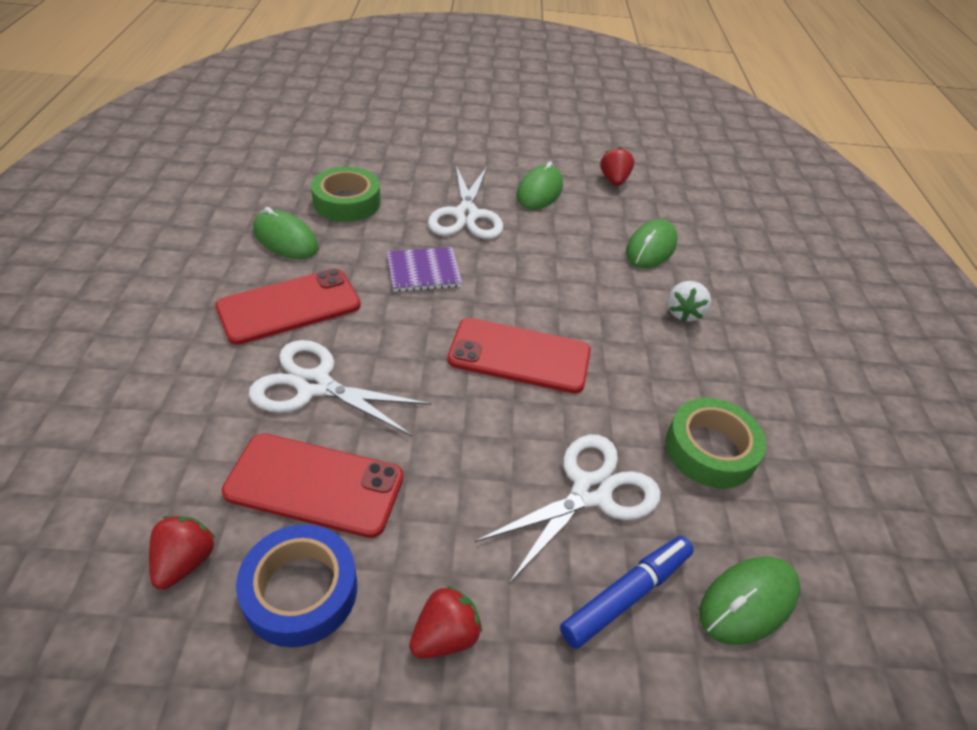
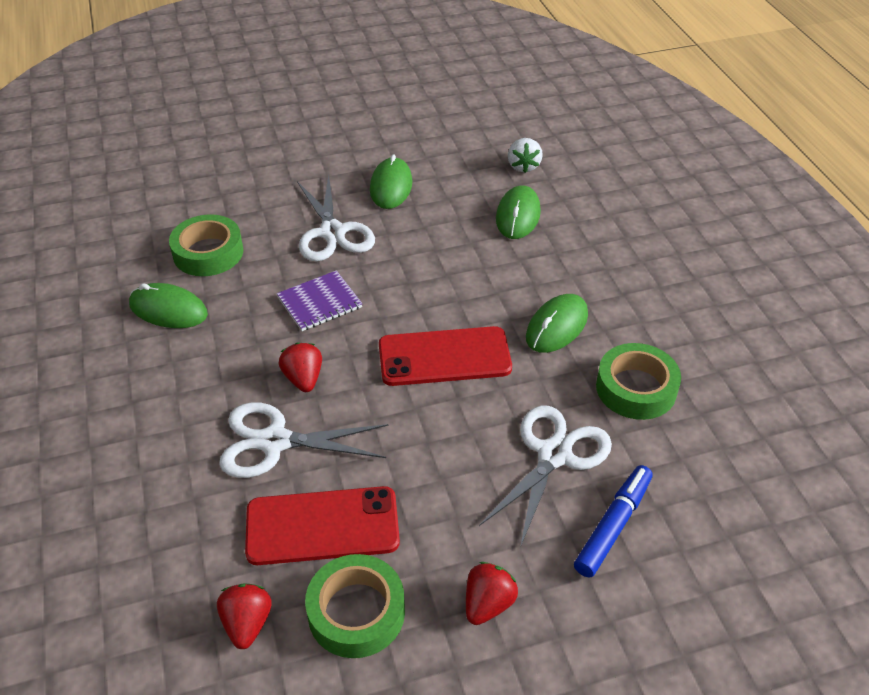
camera: 15 degrees left, 0 degrees up
(289, 306) = (210, 376): red phone -> none
(301, 591) = (356, 612): blue tape -> green tape
(614, 180) = (456, 154): red strawberry -> red strawberry (303, 379)
(684, 313) = (570, 272): white strawberry -> white strawberry (523, 166)
(748, 601) = (705, 499): green mouse -> green mouse (557, 326)

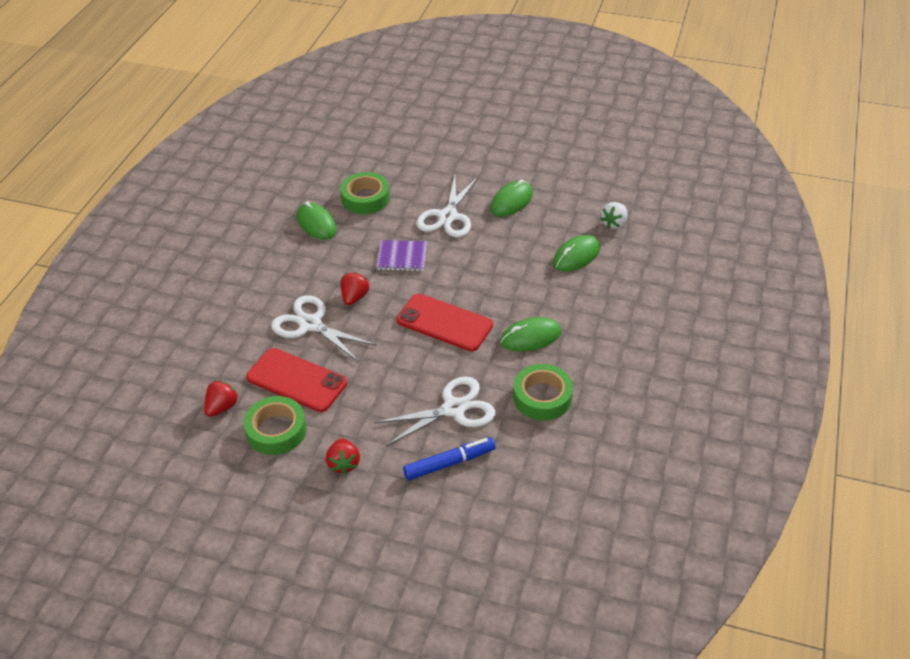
camera: 35 degrees right, 0 degrees up
(488, 604) = (344, 463): red strawberry -> red strawberry turned 105 degrees clockwise

